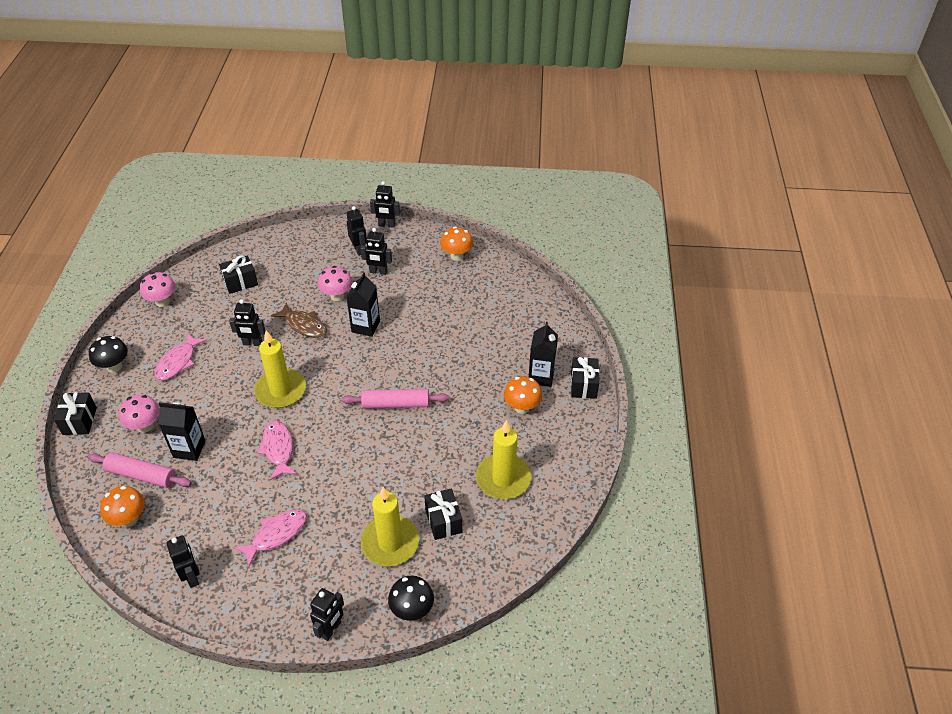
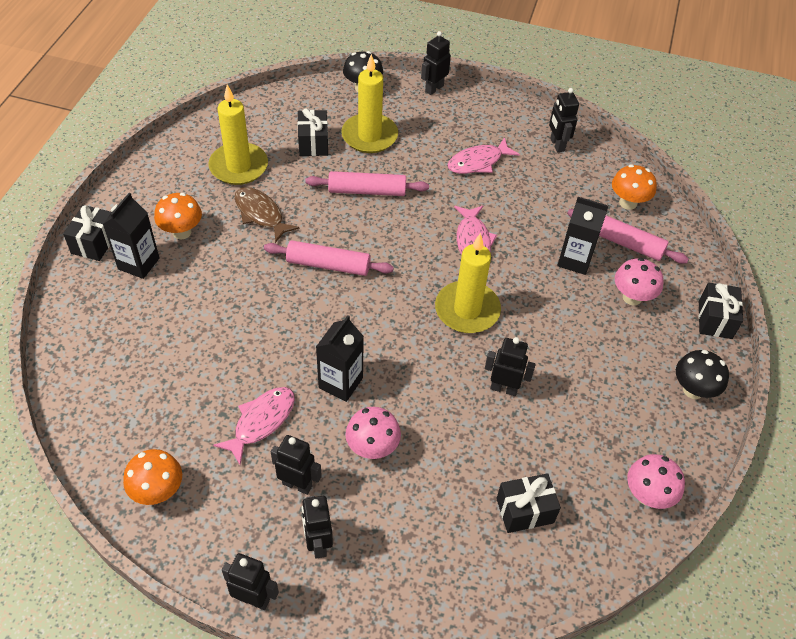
camera: 170 degrees left, 5 degrees up
(178, 362) = (605, 379): pink fish -> pink fish (261, 422)
(303, 325) = (429, 404): brown fish -> brown fish (261, 214)
(379, 478) = (367, 191): none -> pink rolling pin

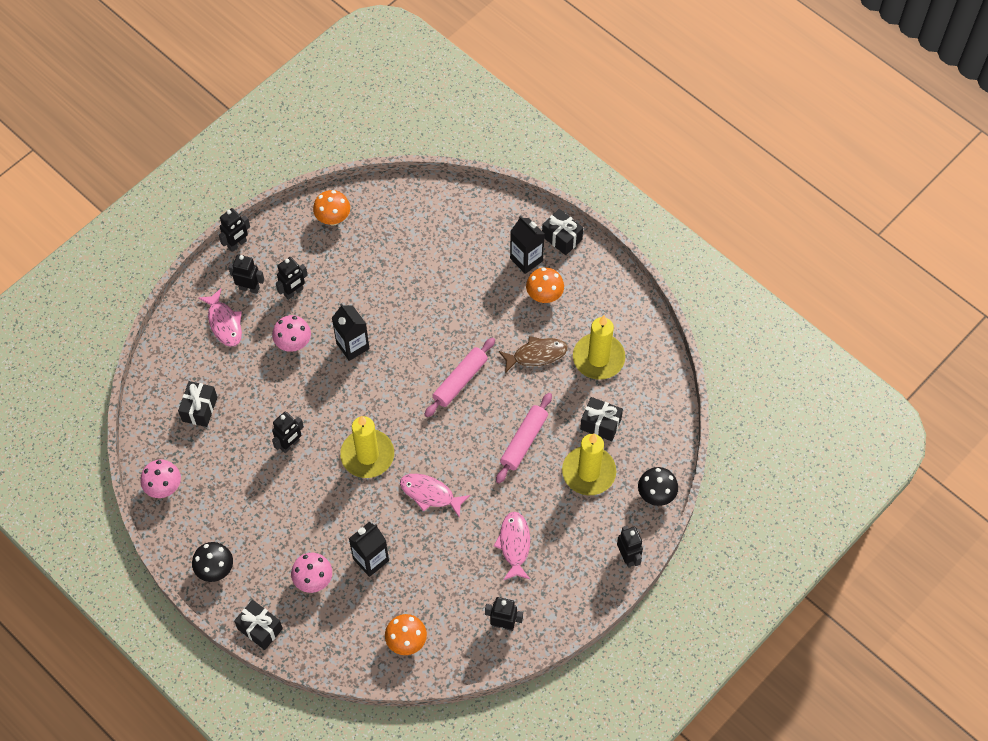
camera: 120 degrees right, 10 degrees up
(261, 422) = (349, 289): pink fish -> pink fish (224, 323)
(624, 243) = (367, 610): pink rolling pin -> none

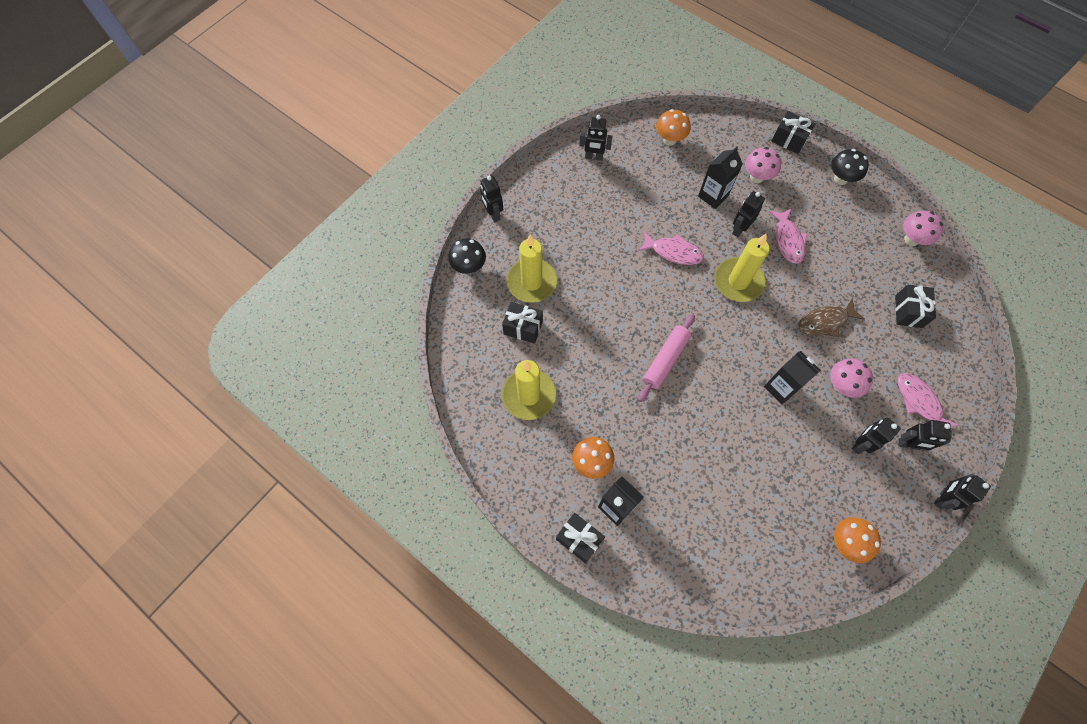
camera: 175 degrees right, 5 degrees up
(290, 444) = (812, 285): black robot -> black robot (739, 229)
(514, 545) = (592, 216): pink fish -> pink fish (787, 240)
(524, 441) = (594, 306): pink rolling pin -> none
(536, 355) = (592, 394): brown fish -> brown fish (825, 322)

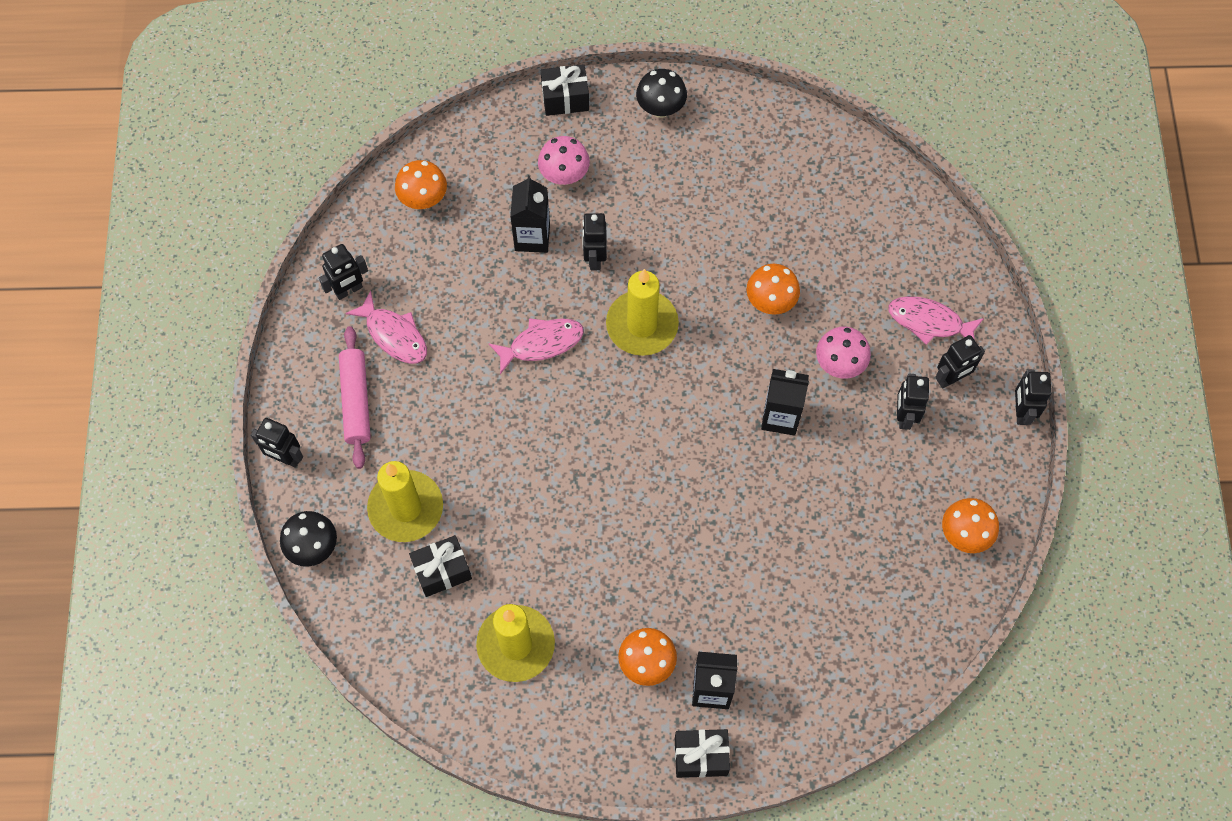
camera: 40 degrees left, 0 degrees up
(665, 360) = (634, 482): pink rolling pin -> pink rolling pin (356, 401)
(787, 240) = (658, 232): pink fish -> pink fish (394, 335)
(825, 322) = (770, 302): brown fish -> orange mushroom
(908, 311) = (847, 223): black gift -> none
(911, 239) = (790, 131): pink mushroom -> none

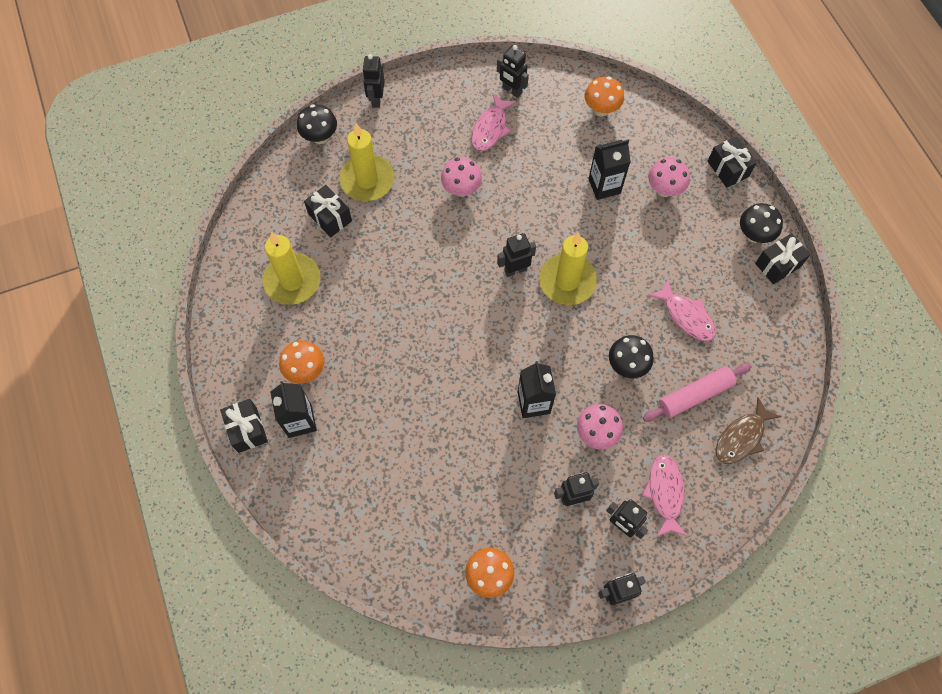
camera: 70 degrees right, 0 degrees up
(356, 401) = (433, 124): pink rolling pin -> pink rolling pin (695, 395)
(468, 399) = (461, 189): none -> pink mushroom
(541, 344) = (523, 220): pink fish -> pink fish (686, 316)
(594, 258) = (606, 232): black robot -> black robot (515, 270)
(707, 101) = (778, 265): none -> black gift
(770, 302) = (627, 365): orange mushroom -> black mushroom
(893, 222) = (741, 437): none -> brown fish

